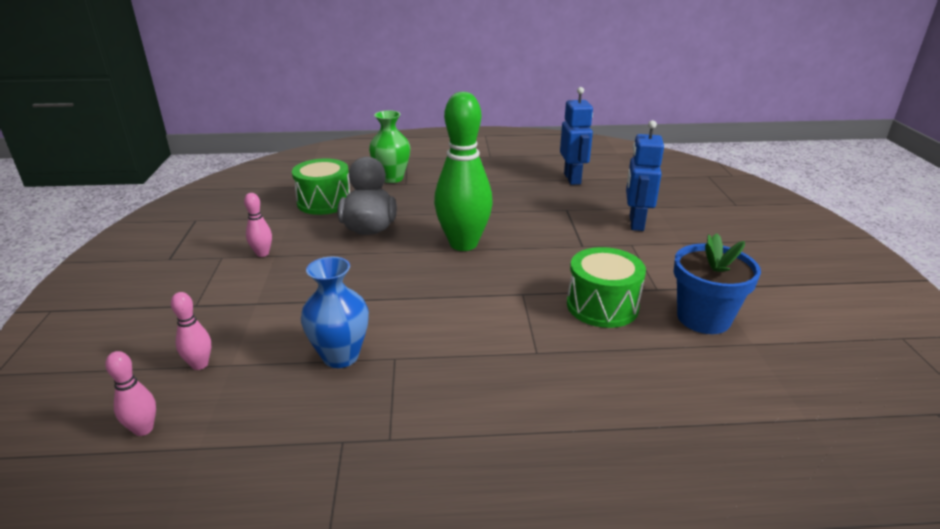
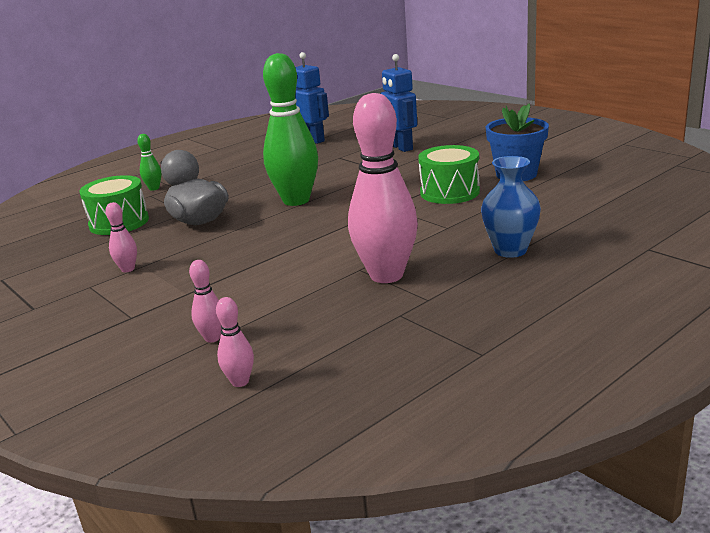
camera: 35 degrees left, 5 degrees down
(340, 356) = (318, 285): blue vase -> blue vase (510, 250)
(392, 178) = (154, 188): green vase -> green bowling pin
(402, 381) = (386, 275): none -> pink bowling pin

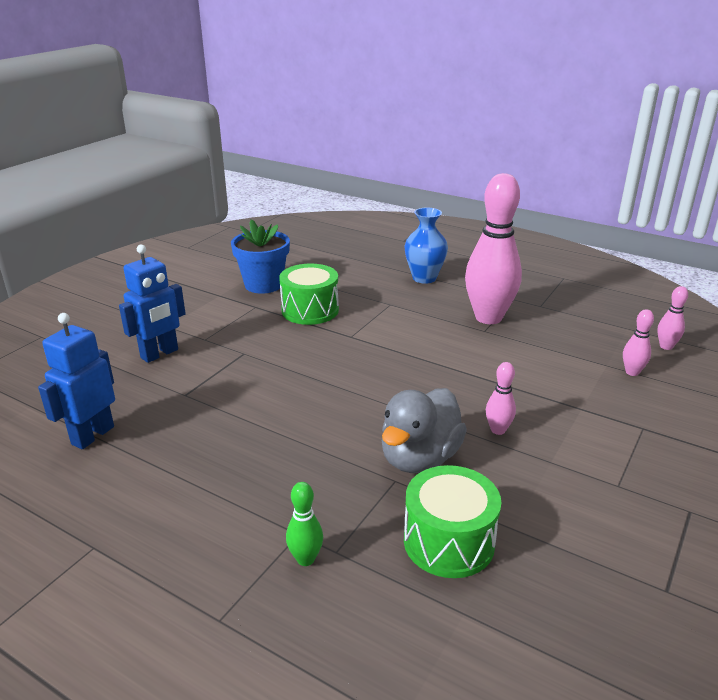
camera: 110 degrees left, 5 degrees up
(128, 269) = (565, 470): pink bowling pin -> pink bowling pin (498, 430)
(296, 200) = (342, 395): green bowling pin -> none

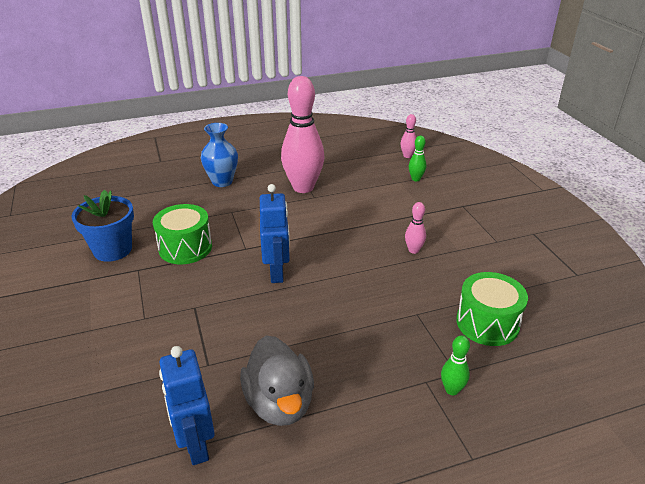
camera: 50 degrees left, 5 degrees up
(160, 354) = (129, 353): blue robot -> blue robot (277, 273)
(419, 458) = (407, 293): grey duck -> grey duck (279, 403)
(632, 372) = (416, 179): pink bowling pin -> green bowling pin

